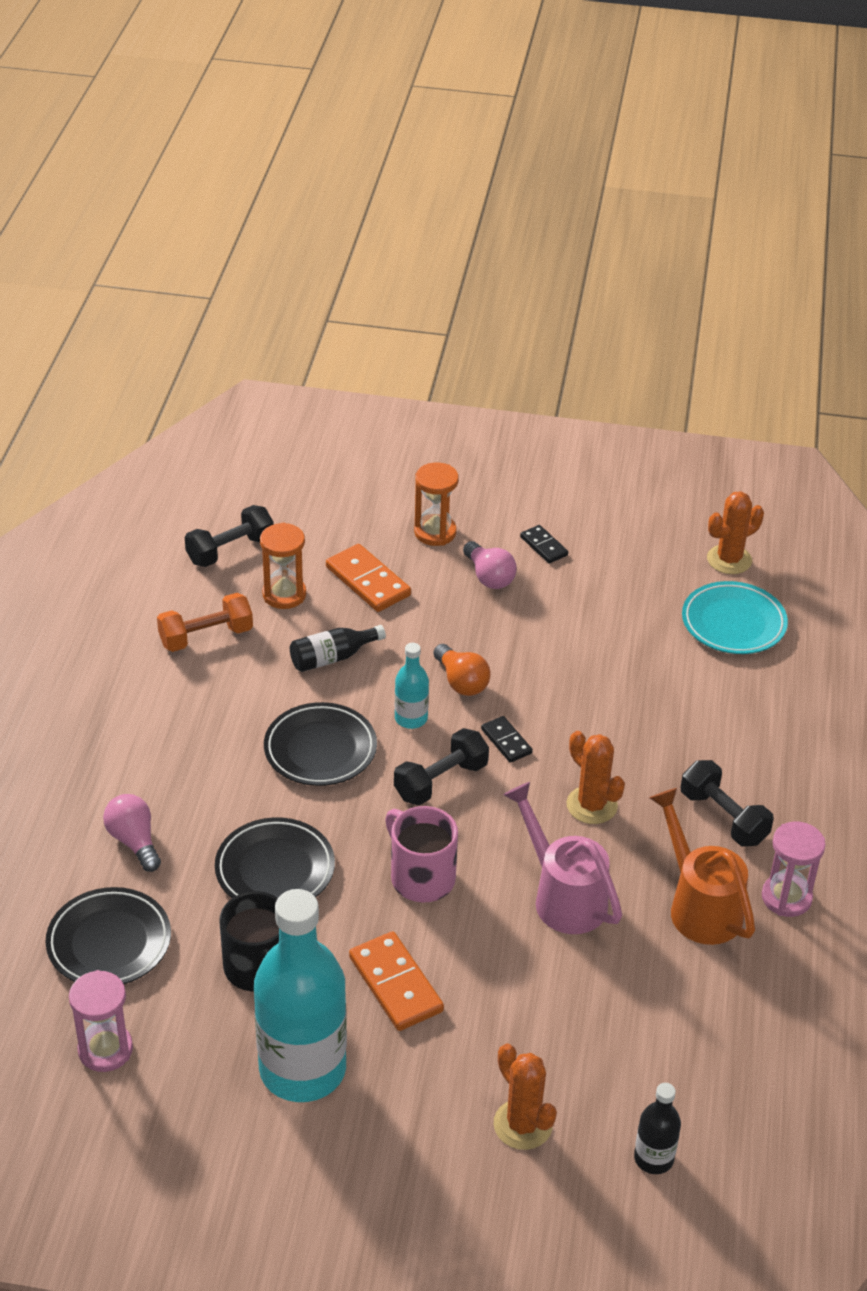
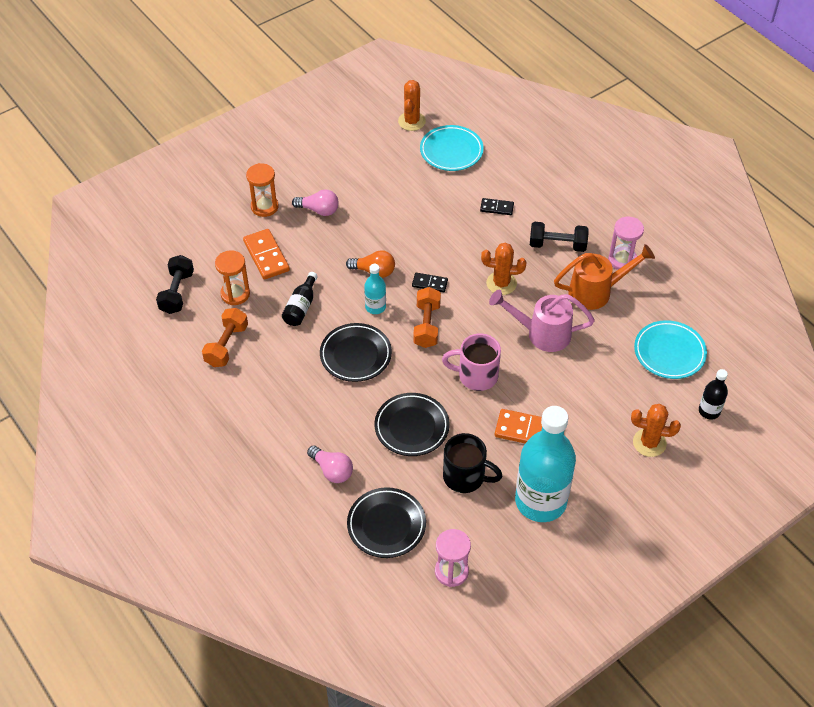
camera: 45 degrees left, 10 degrees up
(134, 841) = (332, 470): pink light bulb -> pink light bulb turned 150 degrees counterclockwise
(368, 581) = (266, 256): orange domino -> orange domino turned 60 degrees clockwise
(441, 781) = (427, 325): black dumbbell -> orange dumbbell
(544, 546) = (323, 176): black domino -> black domino (497, 208)
(697, 1049) = (669, 352): none -> turquoise plate
(699, 906) = (596, 292): orange watering can -> orange watering can turned 150 degrees clockwise

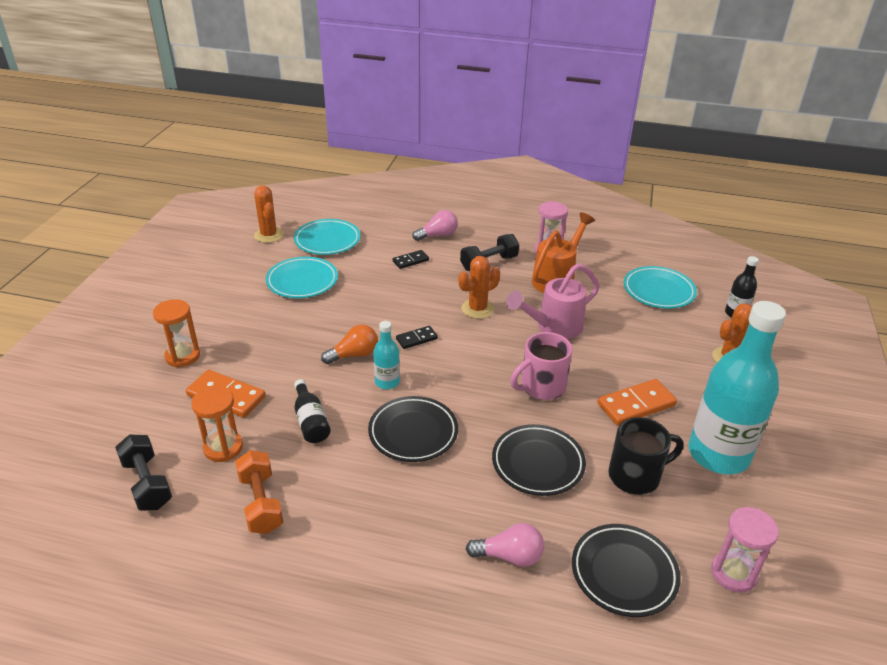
camera: 40 degrees left, 15 degrees down
(319, 210) = (246, 333): pink light bulb -> pink light bulb (438, 235)
(396, 183) = (302, 281): none -> turquoise plate
(427, 325) = (451, 371): orange dumbbell -> none

